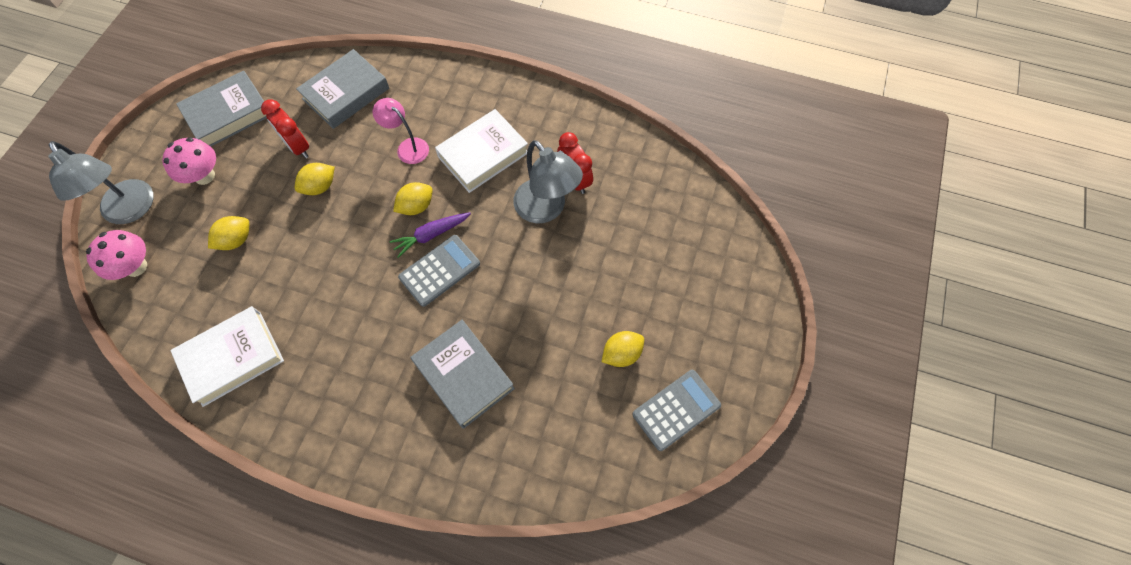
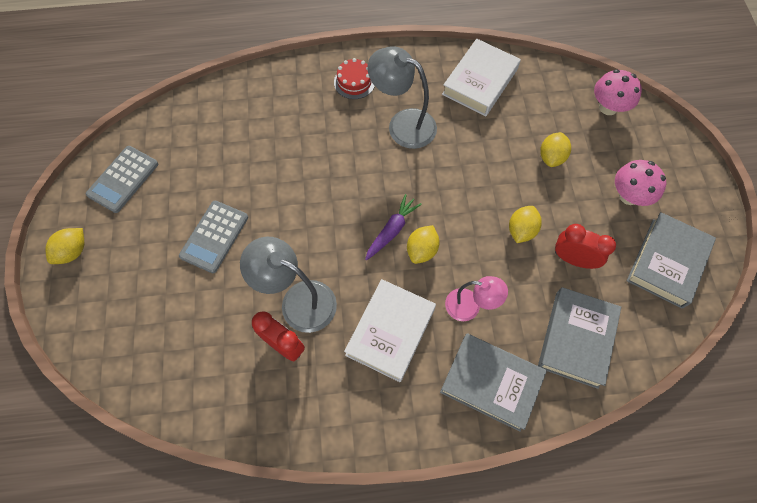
camera: 155 degrees right, 0 degrees up
(132, 210) = (656, 144): grey lamp -> grey lamp (403, 124)
(366, 424) = (354, 82): none -> red cake
(439, 270) = (366, 204): grey calculator -> grey calculator (214, 237)
(464, 375) = (301, 137): grey book -> grey book (491, 383)
(621, 353) = (180, 202): yellow lemon -> yellow lemon (73, 252)

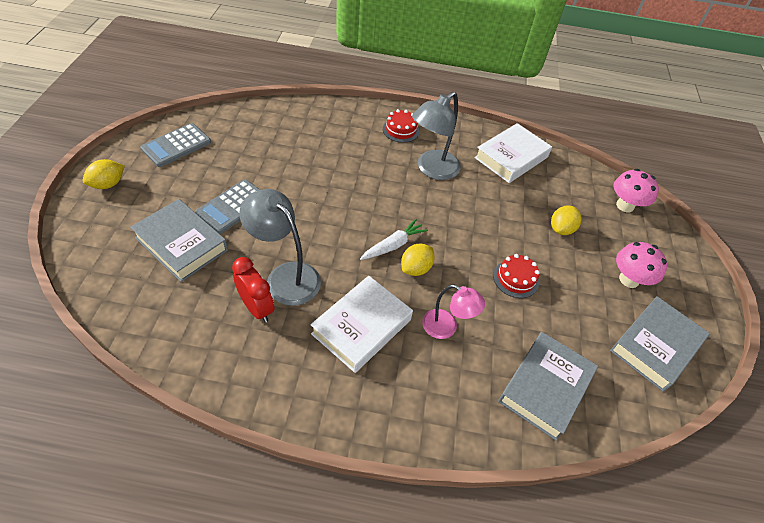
camera: 10 degrees right, 15 degrees down
(392, 230) = (393, 245): purple carrot -> white carrot
(403, 124) = (432, 170): grey lamp -> grey lamp turned 90 degrees counterclockwise
(491, 383) = (446, 401): grey book -> grey book (181, 244)
(521, 230) = (516, 279): yellow lemon -> red cake
(573, 259) = (560, 316): red clock -> none

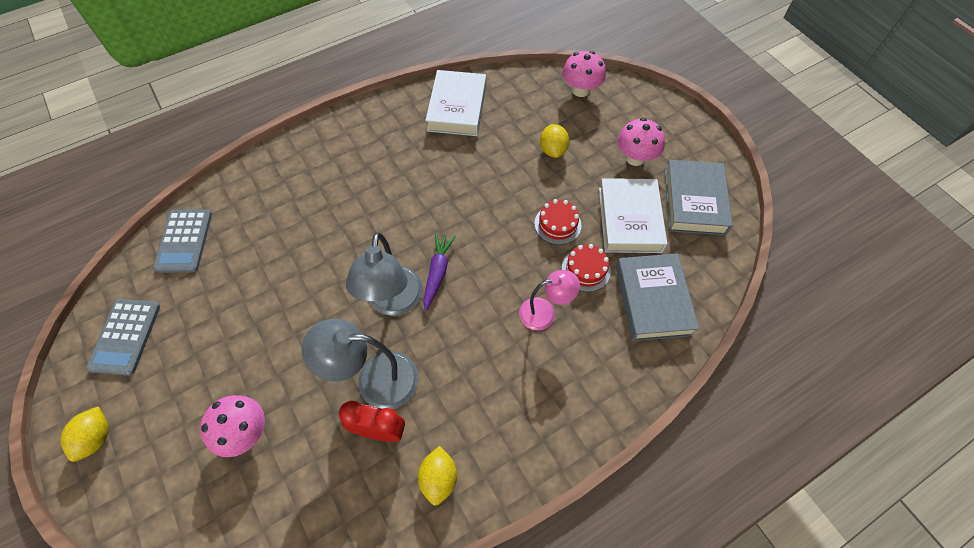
camera: 35 degrees left, 10 degrees up
(181, 244) = (245, 432): grey book -> pink mushroom
(233, 206) = (256, 354): grey calculator -> grey calculator (184, 241)
(361, 327) = (481, 369): white book -> white book (629, 219)
(393, 245) = (437, 273): white carrot -> purple carrot
(401, 130) = (336, 150): red cake -> red cake (586, 269)
(416, 268) = (475, 279): yellow lemon -> yellow lemon (439, 478)
(432, 170) = (402, 171): grey lamp -> grey lamp (393, 302)

